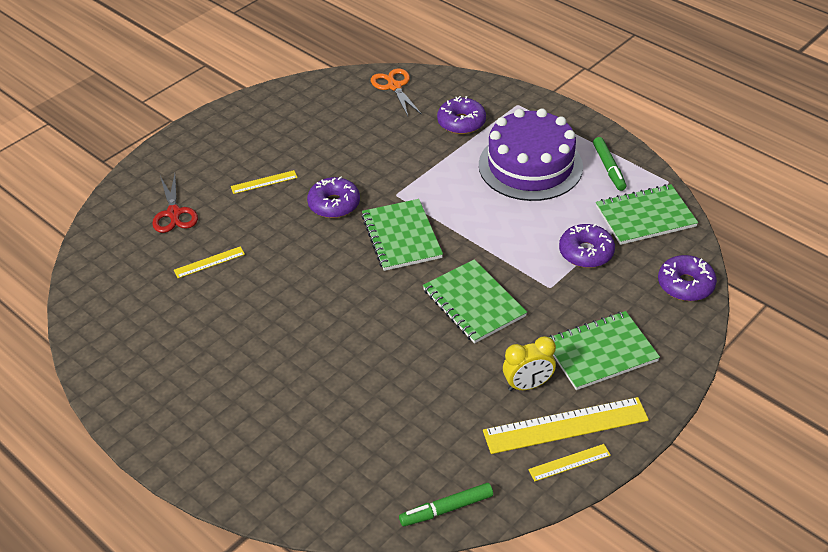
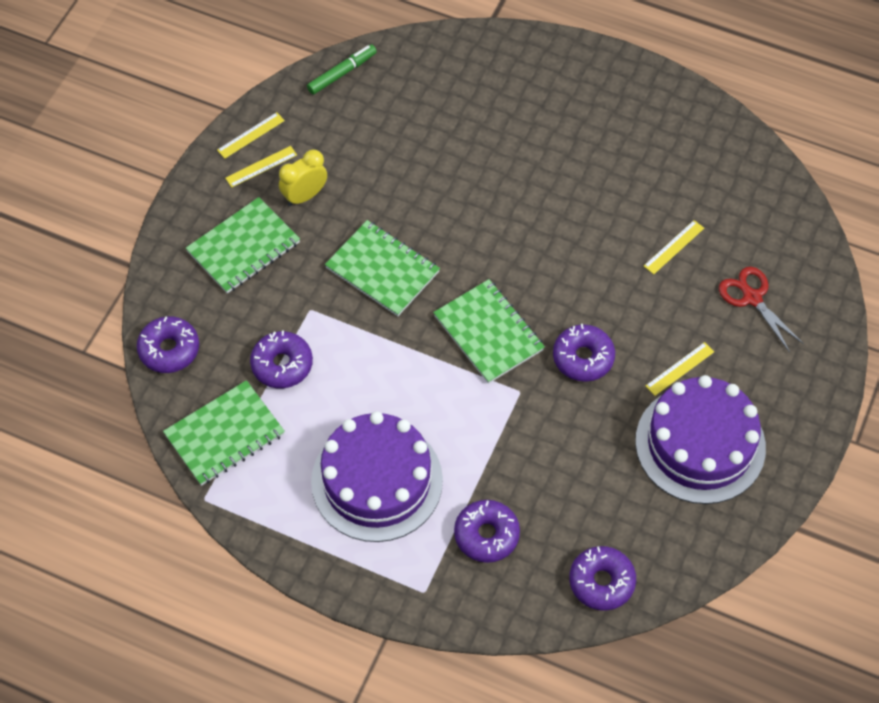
camera: 160 degrees right, 15 degrees up
(280, 138) = (700, 444): none -> purple cake
(394, 86) = (601, 582): orange scissors -> purple donut
(565, 426) = (261, 166): yellow ruler -> yellow ruler, size x0.50
(608, 168) = (280, 502): green marker -> none

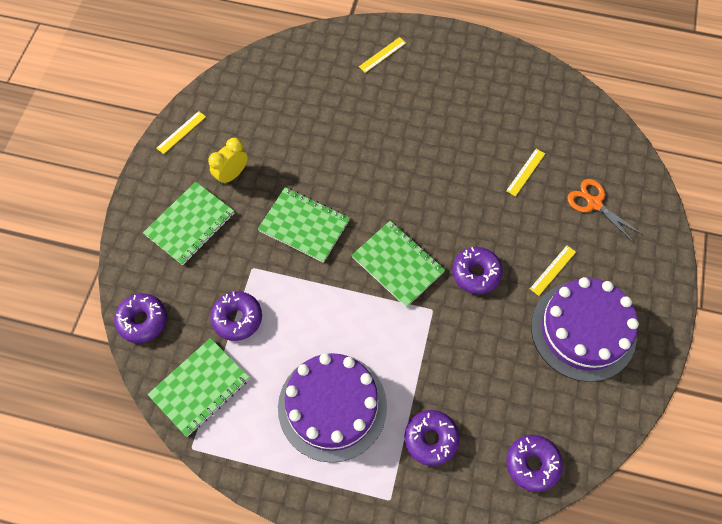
camera: 10 degrees left, 5 degrees up
(261, 166) = (193, 156): yellow ruler -> yellow ruler (382, 55)
(342, 73) = (244, 73): green marker -> none
(752, 298) = (594, 203): red scissors -> orange scissors

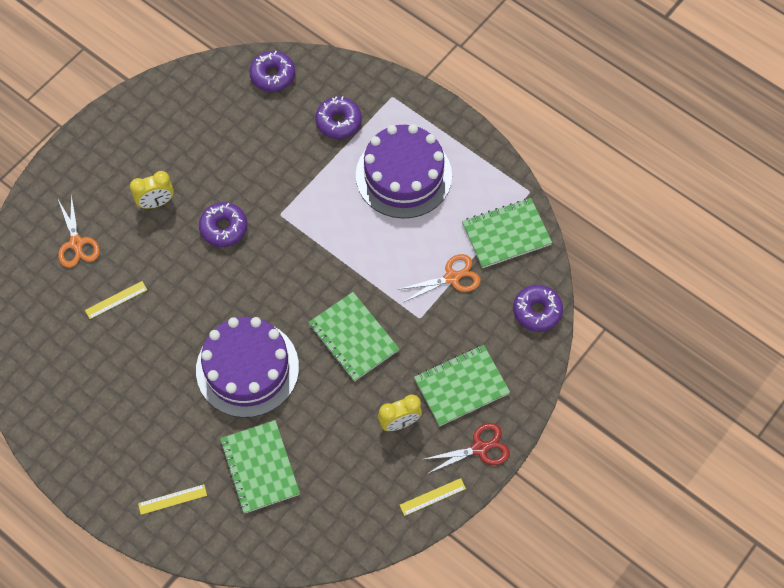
camera: 155 degrees left, 0 degrees up
(155, 182) = (479, 448): none -> red scissors
(237, 318) = (452, 277): purple donut -> orange scissors
(397, 264) = (287, 265): green notebook -> green notebook (260, 467)
(553, 270) = (156, 203): yellow ruler -> yellow clock
(583, 330) = (167, 146): purple cake -> purple cake (247, 368)

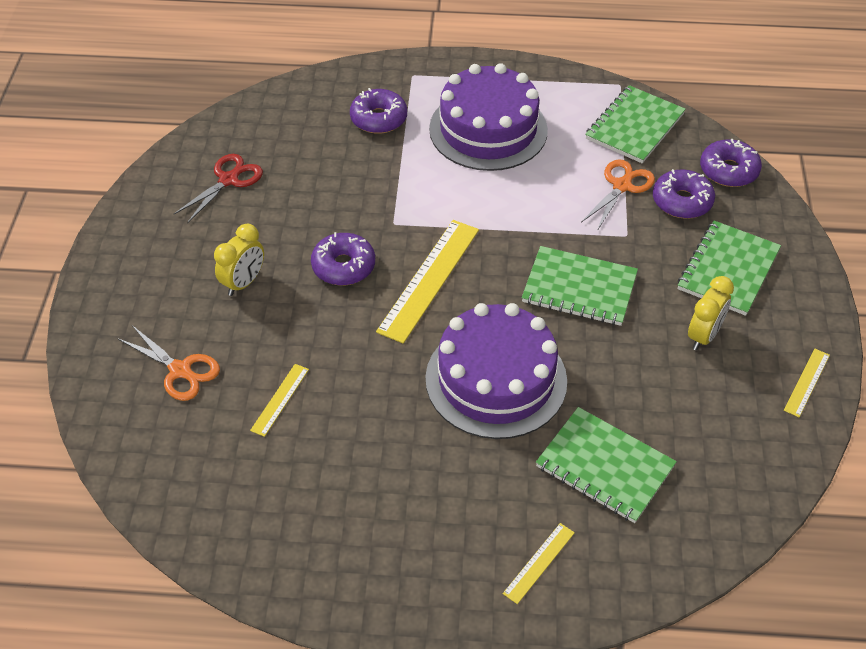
camera: 35 degrees left, 15 degrees down
(267, 271) = (429, 279): none -> yellow ruler
(273, 75) = (271, 114): purple donut -> purple donut (682, 201)
(479, 448) = (803, 312): red scissors -> red scissors (228, 180)

